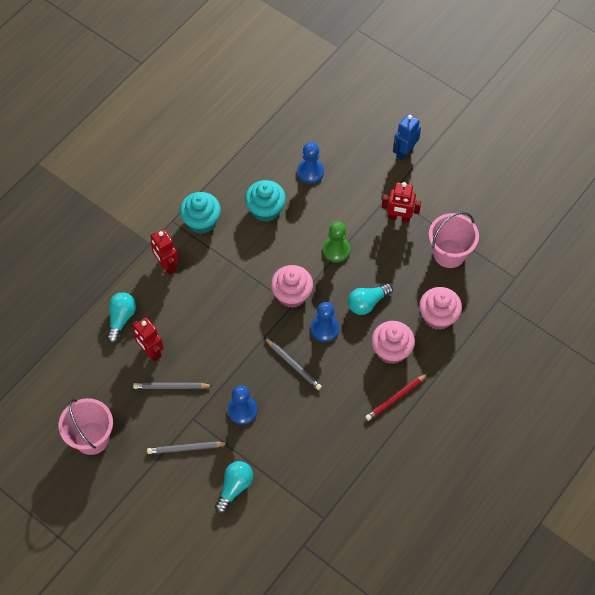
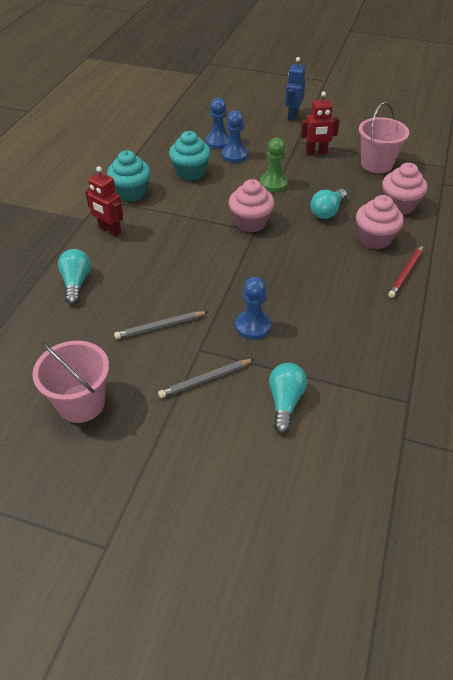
camera: 20 degrees left, 15 degrees down
(151, 351) = (122, 302): red robot -> none
(293, 365) = (285, 274): grey pencil -> none
(324, 329) = (299, 239): blue pawn -> blue pawn (234, 155)

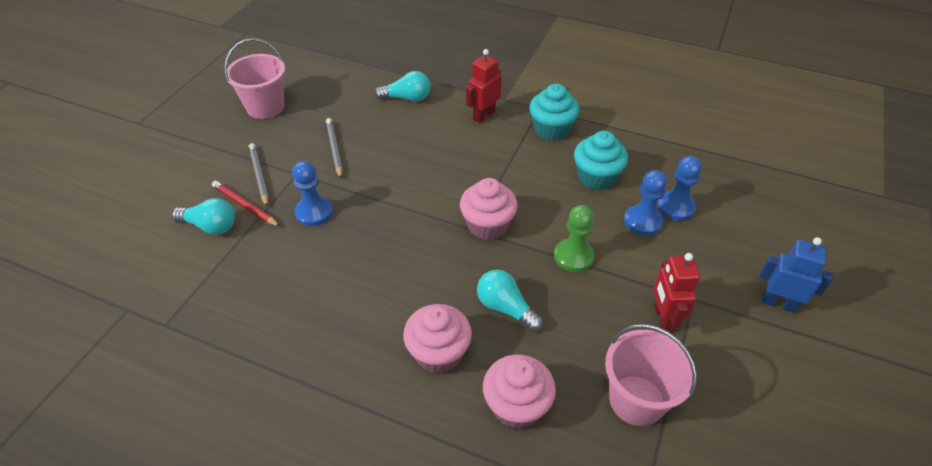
camera: 95 degrees right, 0 degrees up
(406, 273) = (360, 374): red pencil -> red pencil (245, 205)

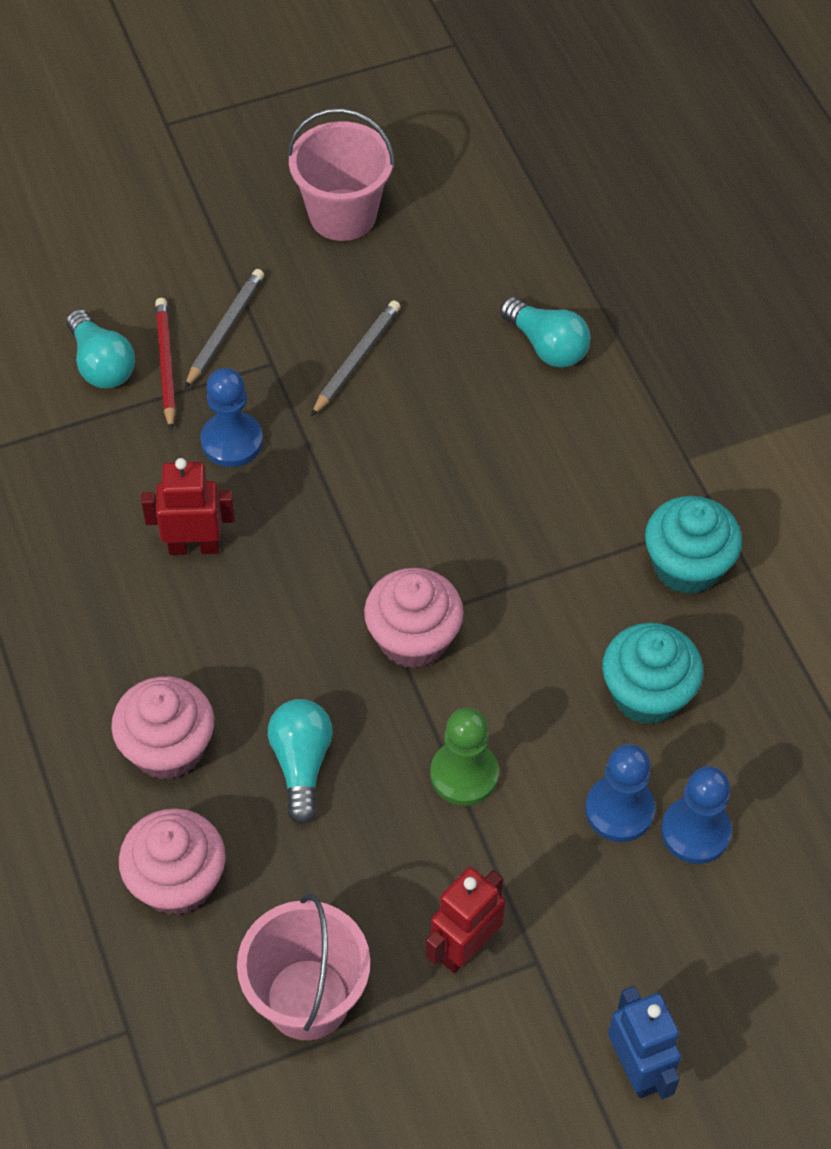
camera: 45 degrees right, 10 degrees up
(483, 115) = (619, 463): red robot -> red robot (194, 546)

